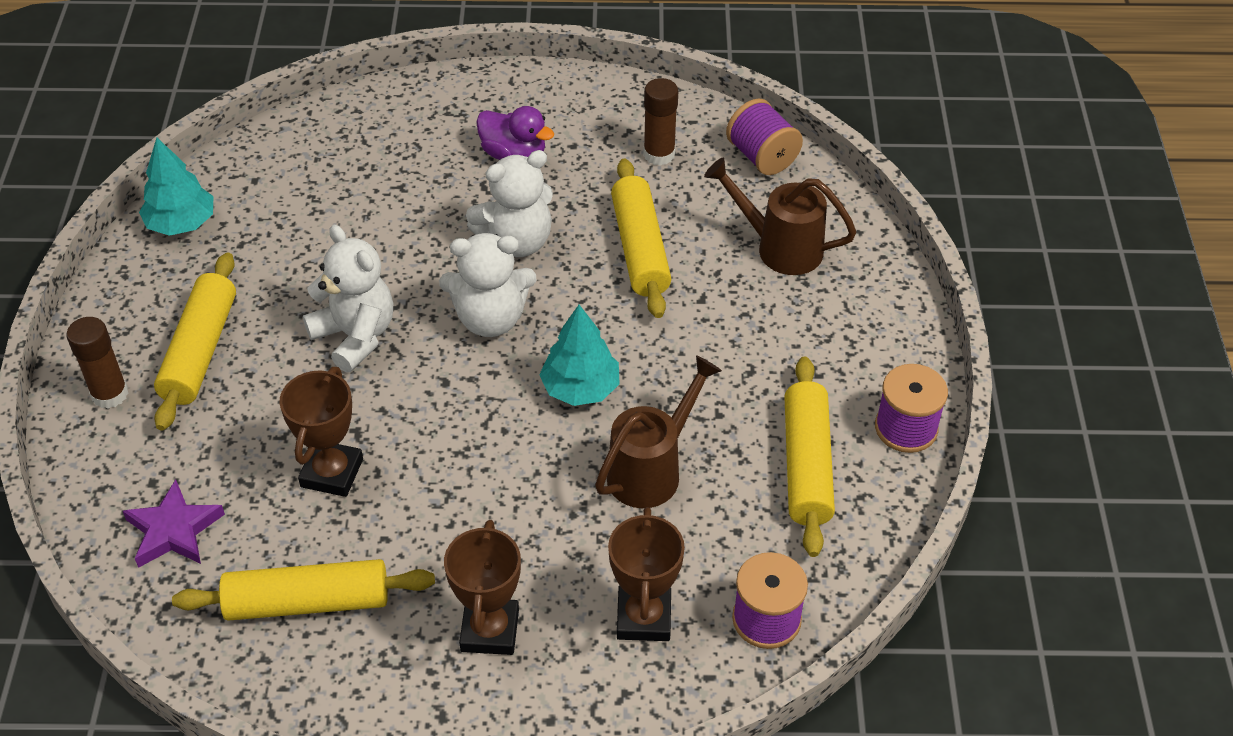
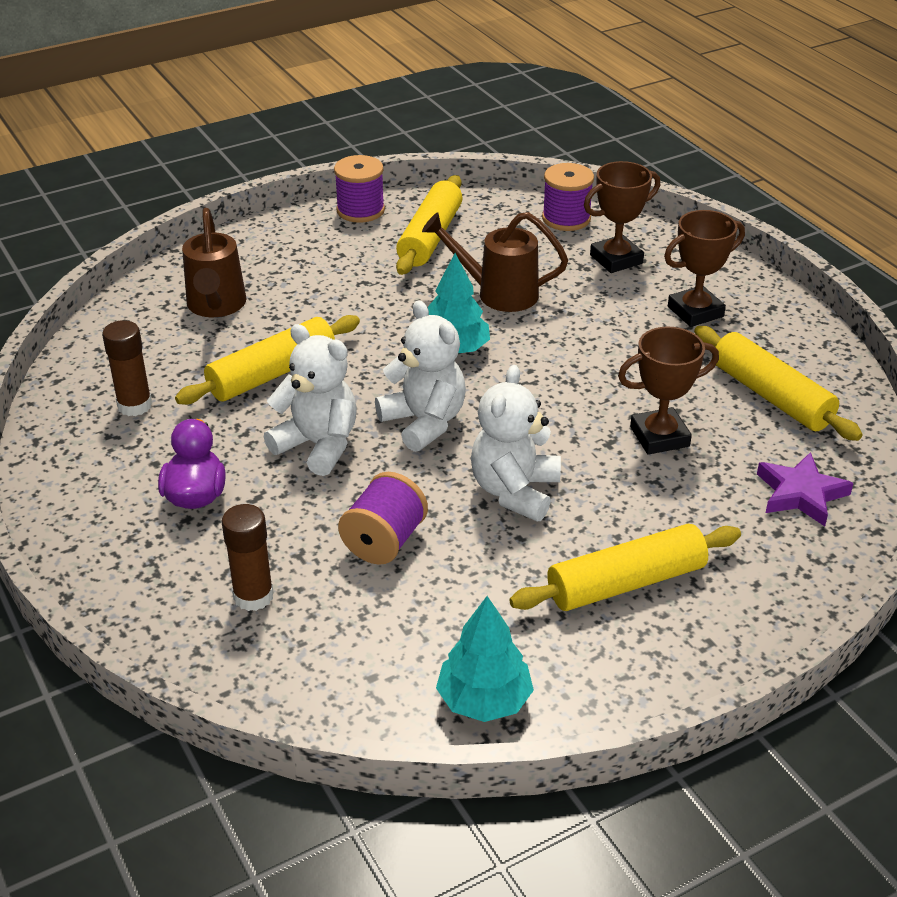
camera: 120 degrees left, 10 degrees down
(110, 394) = (731, 616): brown glue stick -> brown glue stick (253, 596)
(762, 157) = (101, 348): purple spool -> purple spool (384, 541)
(806, 465) = (430, 237): yellow rolling pin -> yellow rolling pin turned 45 degrees counterclockwise

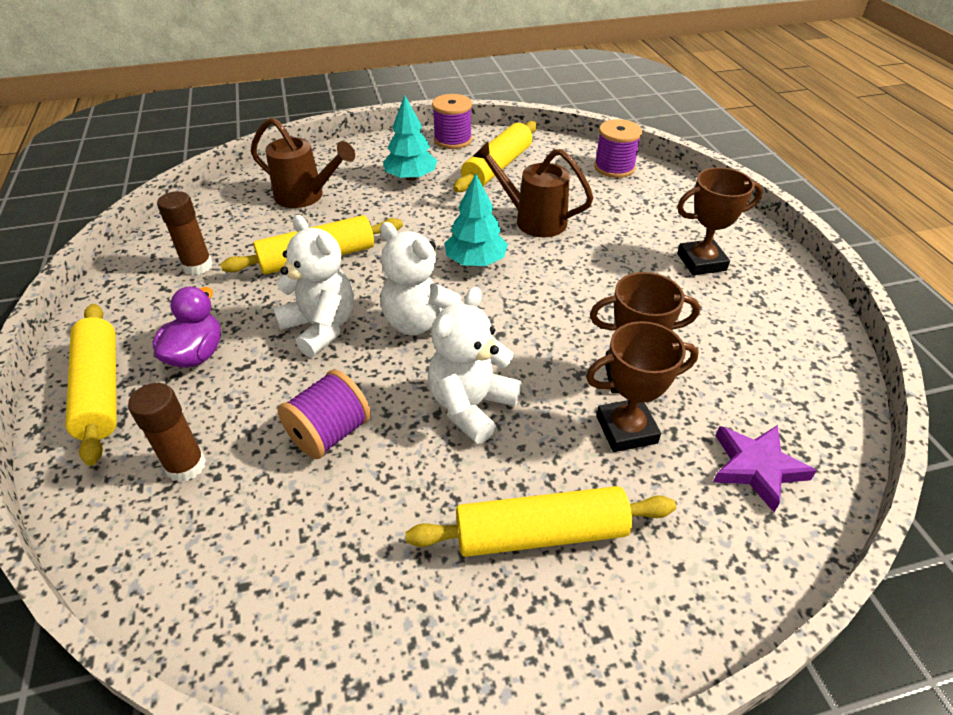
camera: 15 degrees right, 5 degrees up
(216, 306) = (305, 196): brown watering can -> brown watering can turned 75 degrees counterclockwise
(424, 422) = (420, 323): white teddy bear -> white teddy bear turned 150 degrees clockwise
(484, 700) = (338, 646): turquoise tree -> turquoise tree (411, 177)
(616, 259) = (645, 206): brown trophy -> brown trophy (626, 429)
(771, 396) = (752, 355): yellow rolling pin -> yellow rolling pin (101, 389)

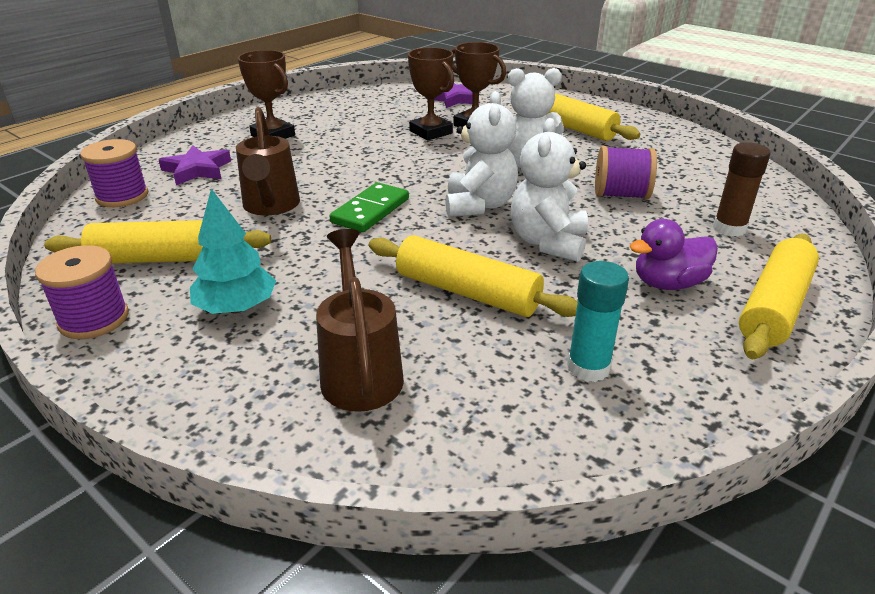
camera: 125 degrees left, 10 degrees down
(197, 266) = (588, 367): brown glue stick -> turquoise glue stick
(476, 261) = (370, 211): turquoise tree -> green domino
(640, 204) = (197, 170): none -> purple star

